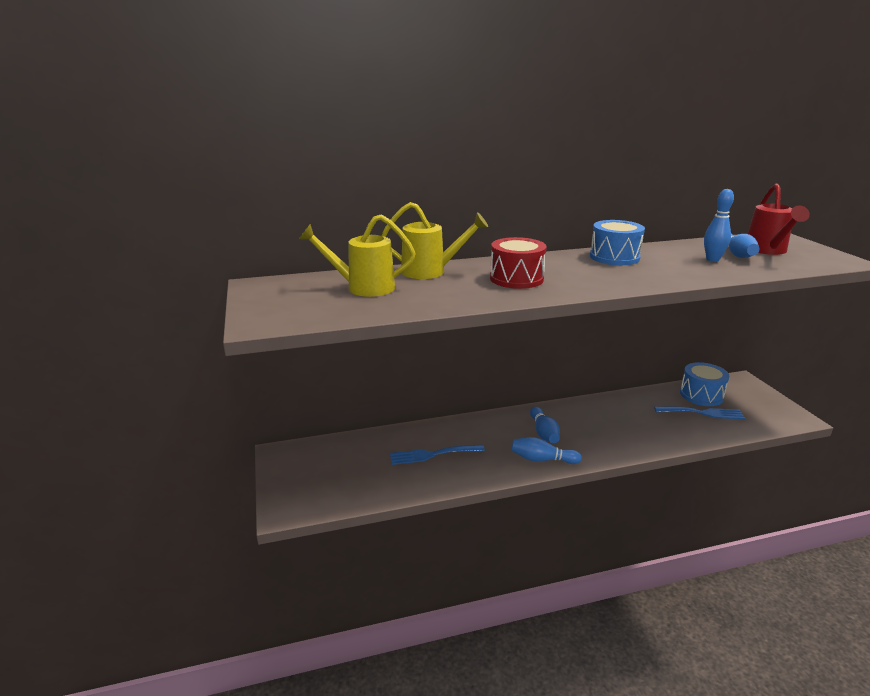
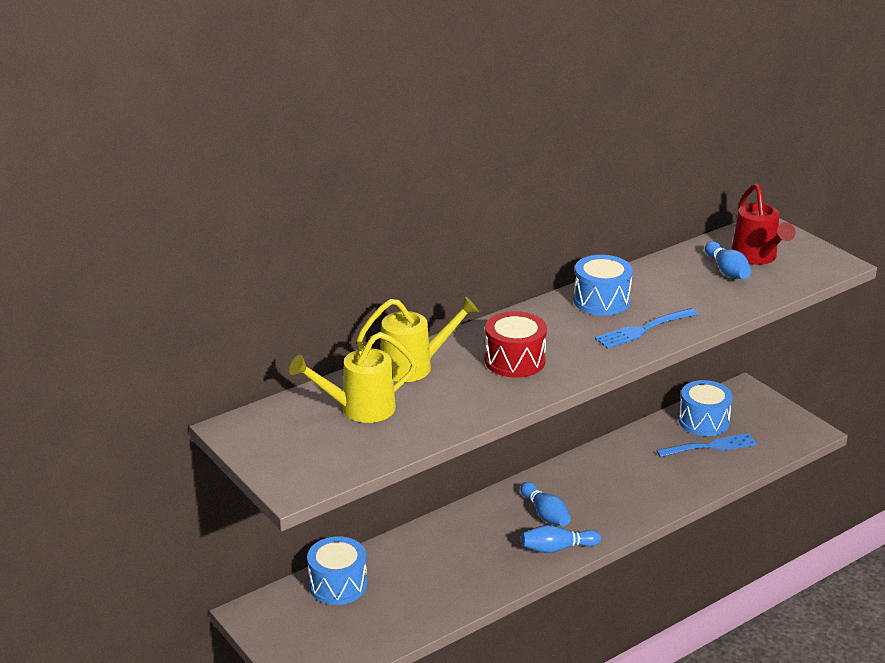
camera: 20 degrees left, 5 degrees up
(356, 448) = (338, 585): none -> blue drum
(432, 455) = (432, 572): blue fork -> blue fork (643, 330)
(712, 259) = (704, 285): blue bowling pin -> none

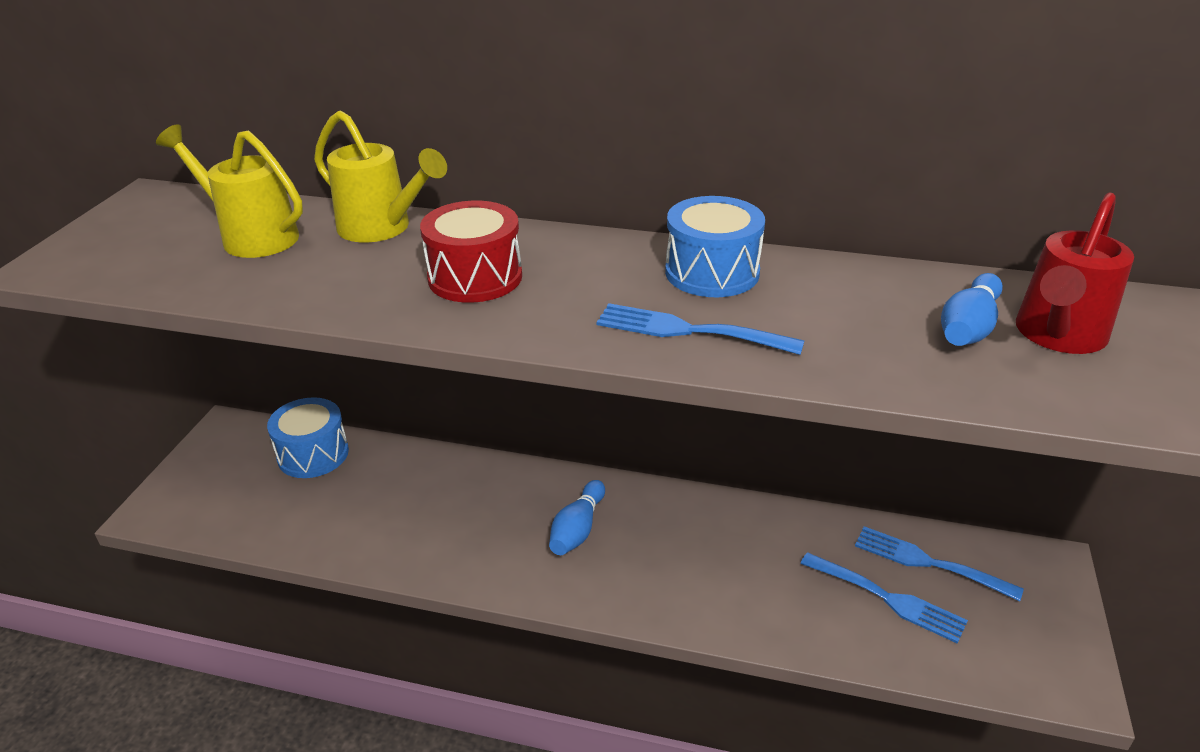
camera: 50 degrees right, 5 degrees up
(557, 548) = (525, 574): blue bowling pin -> none
(703, 421) = (928, 562): blue drum -> blue fork

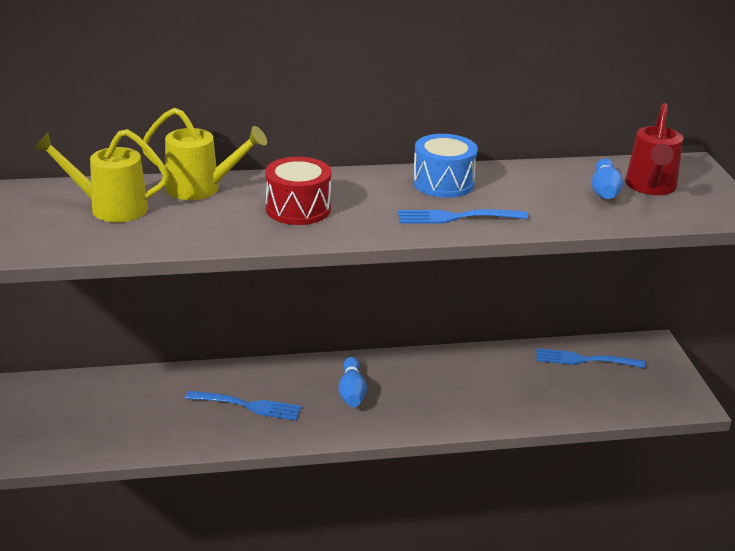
camera: 25 degrees left, 5 degrees down
(313, 454) = (113, 389): blue drum -> none
(888, 598) = (571, 385): blue fork -> blue fork (248, 406)

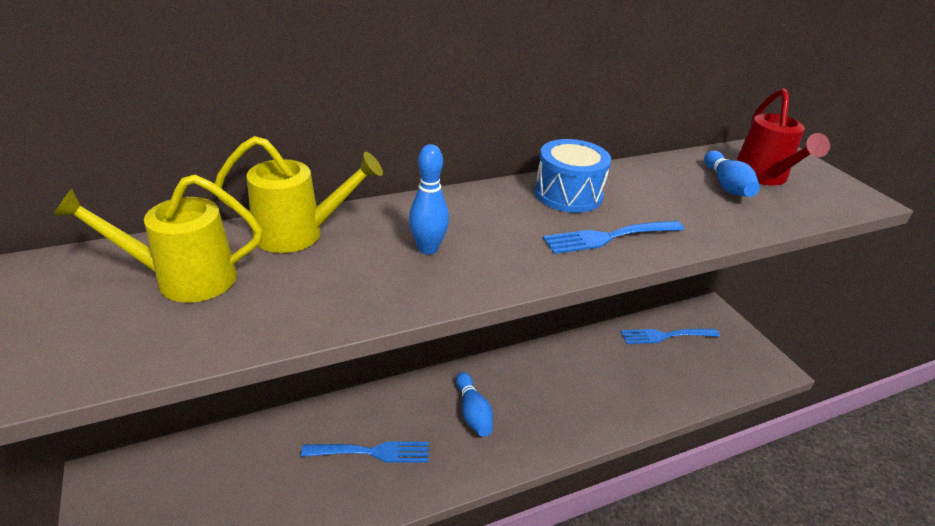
camera: 15 degrees left, 5 degrees up
(298, 209) = (428, 248): red drum -> blue bowling pin

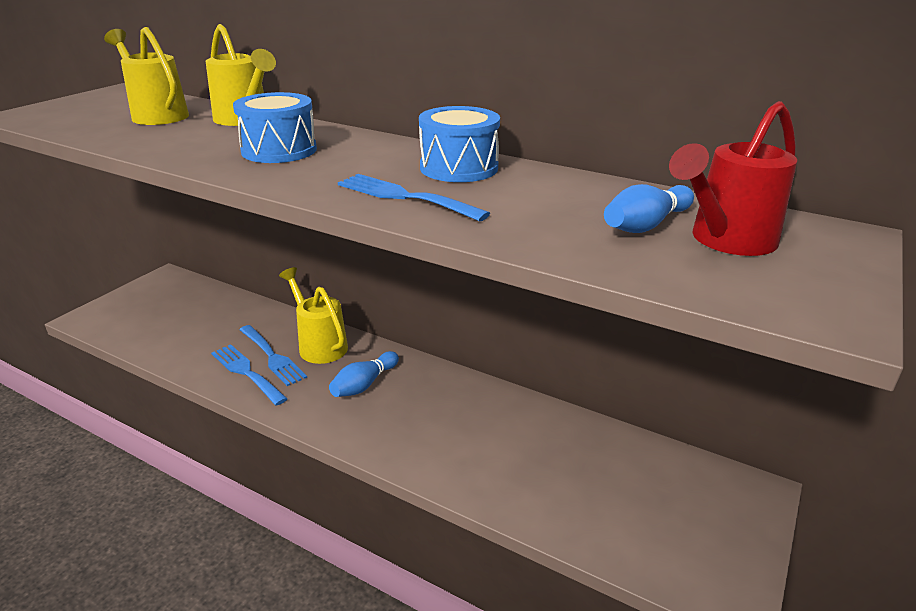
camera: 55 degrees right, 5 degrees down
(388, 412) = (319, 345): none -> yellow watering can
(428, 248) = (279, 150): blue bowling pin -> blue drum
(665, 336) = (640, 467): blue fork -> blue fork (246, 372)

